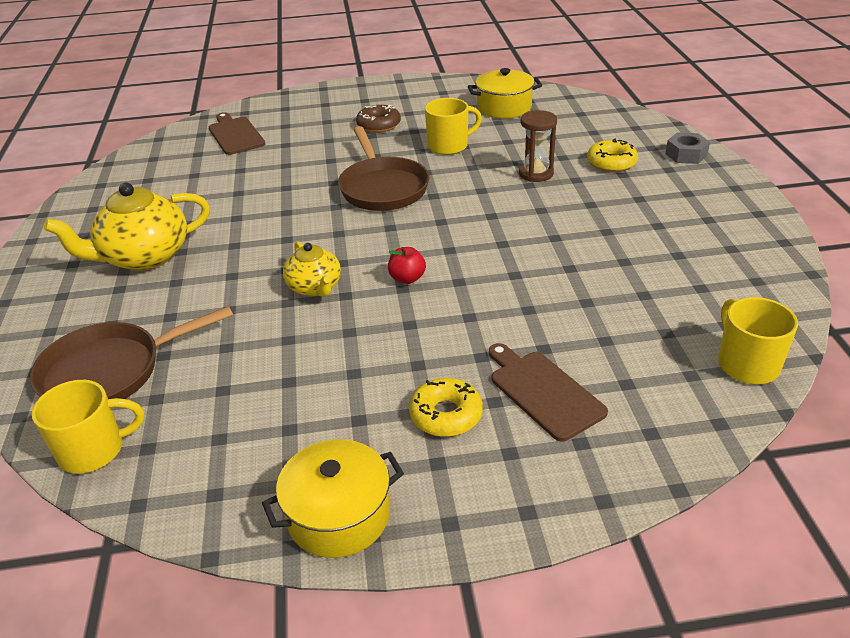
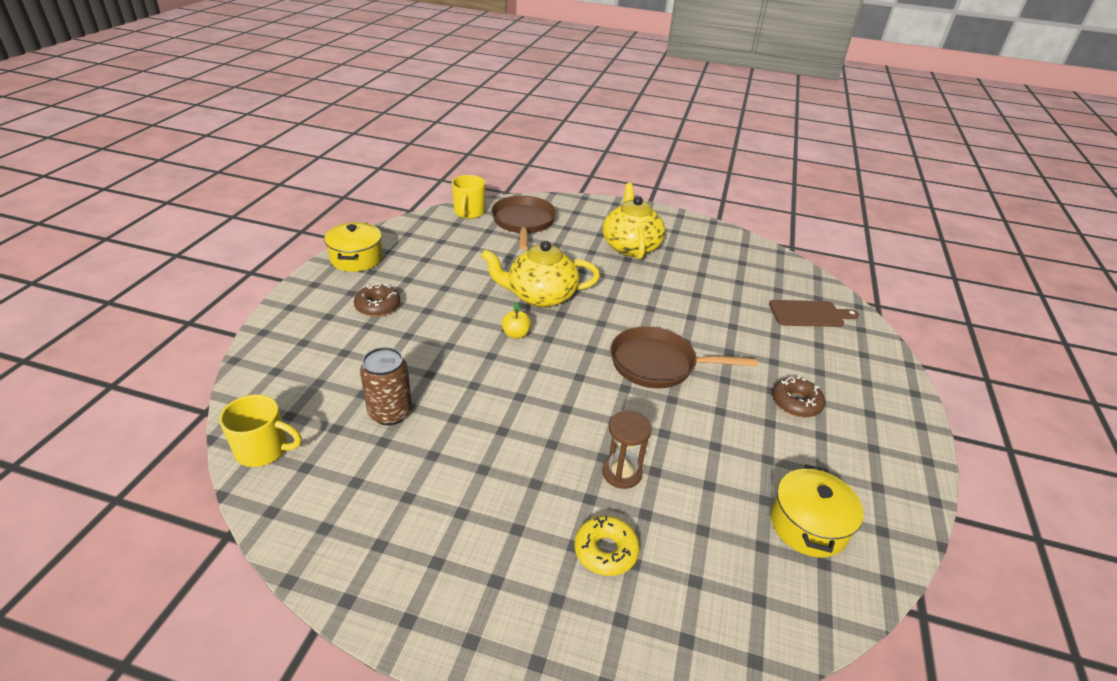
camera: 110 degrees right, 0 degrees up
(315, 287) = (540, 296): yellow teapot -> yellow teapot, size x1.70
(407, 278) = (516, 334): red apple -> yellow apple
(446, 415) = (378, 306): yellow donut -> brown donut
(449, 146) = (720, 435): yellow mug -> none
(543, 392) = (352, 346): brown cutting board -> none
(607, 308) = (390, 412): none -> brown can
(686, 154) = (579, 646): grey nut -> none

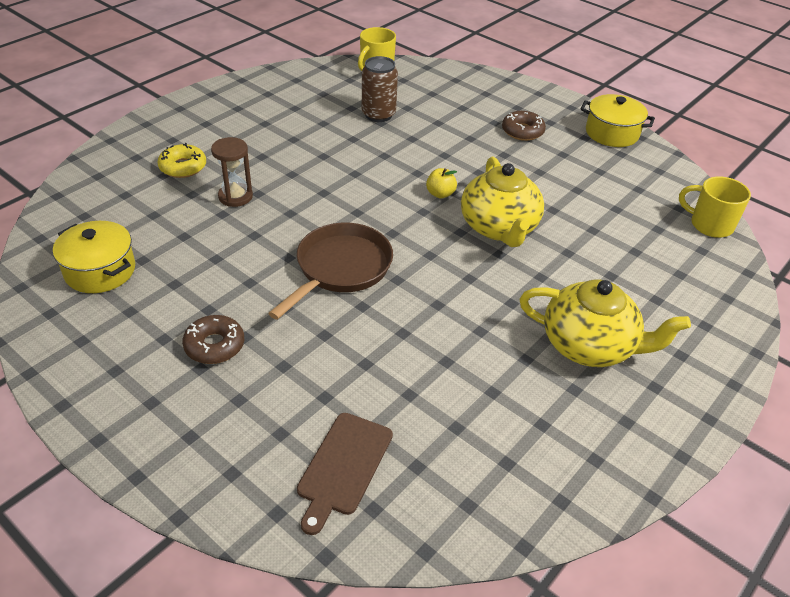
camera: 115 degrees right, 5 degrees up
(523, 222) = (676, 263): brown pan -> none
(540, 296) = (499, 228): yellow teapot -> yellow teapot turned 150 degrees clockwise

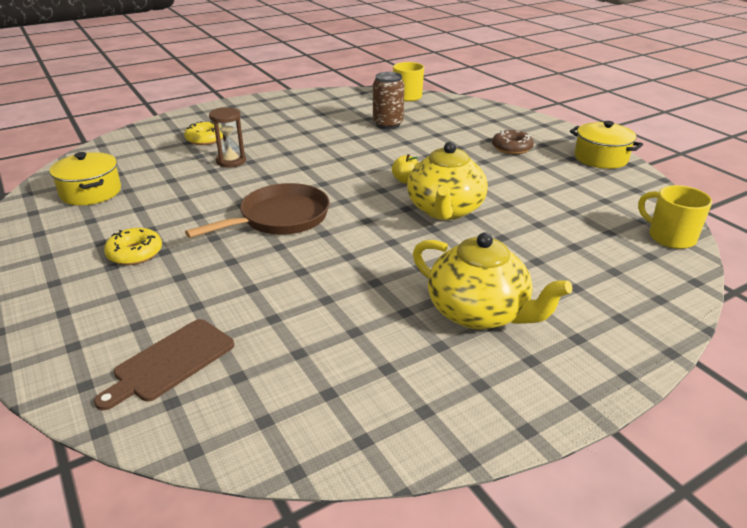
camera: 20 degrees right, 10 degrees down
(214, 345) = (135, 253): brown donut -> yellow donut

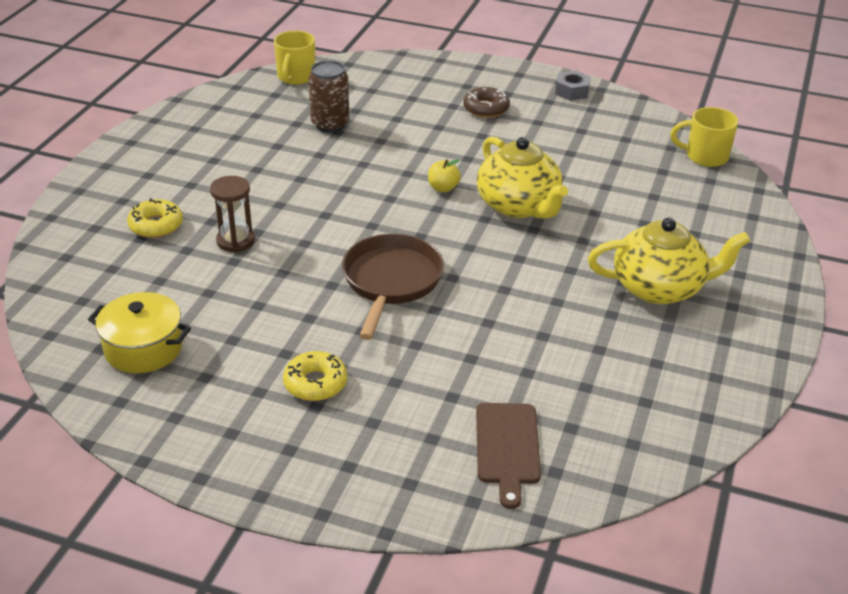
camera: 40 degrees left, 5 degrees up
(600, 158) = (572, 91): yellow pot -> grey nut

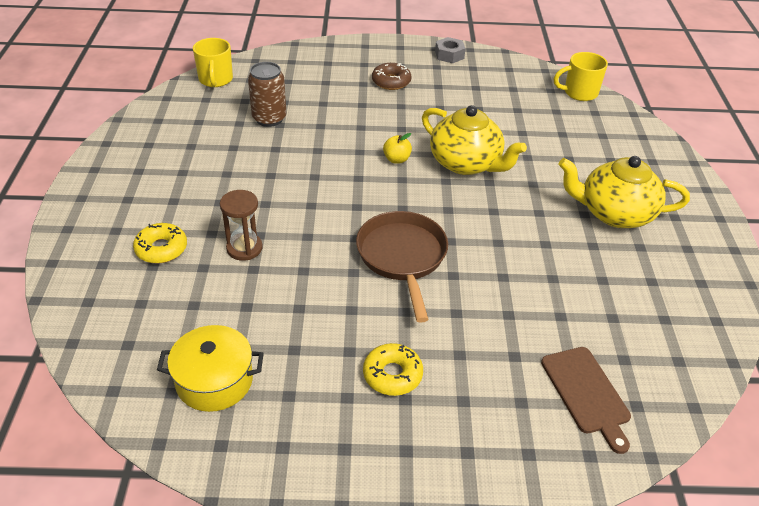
camera: 20 degrees left, 5 degrees up
(660, 288) = (614, 213): yellow teapot -> yellow teapot turned 150 degrees counterclockwise

